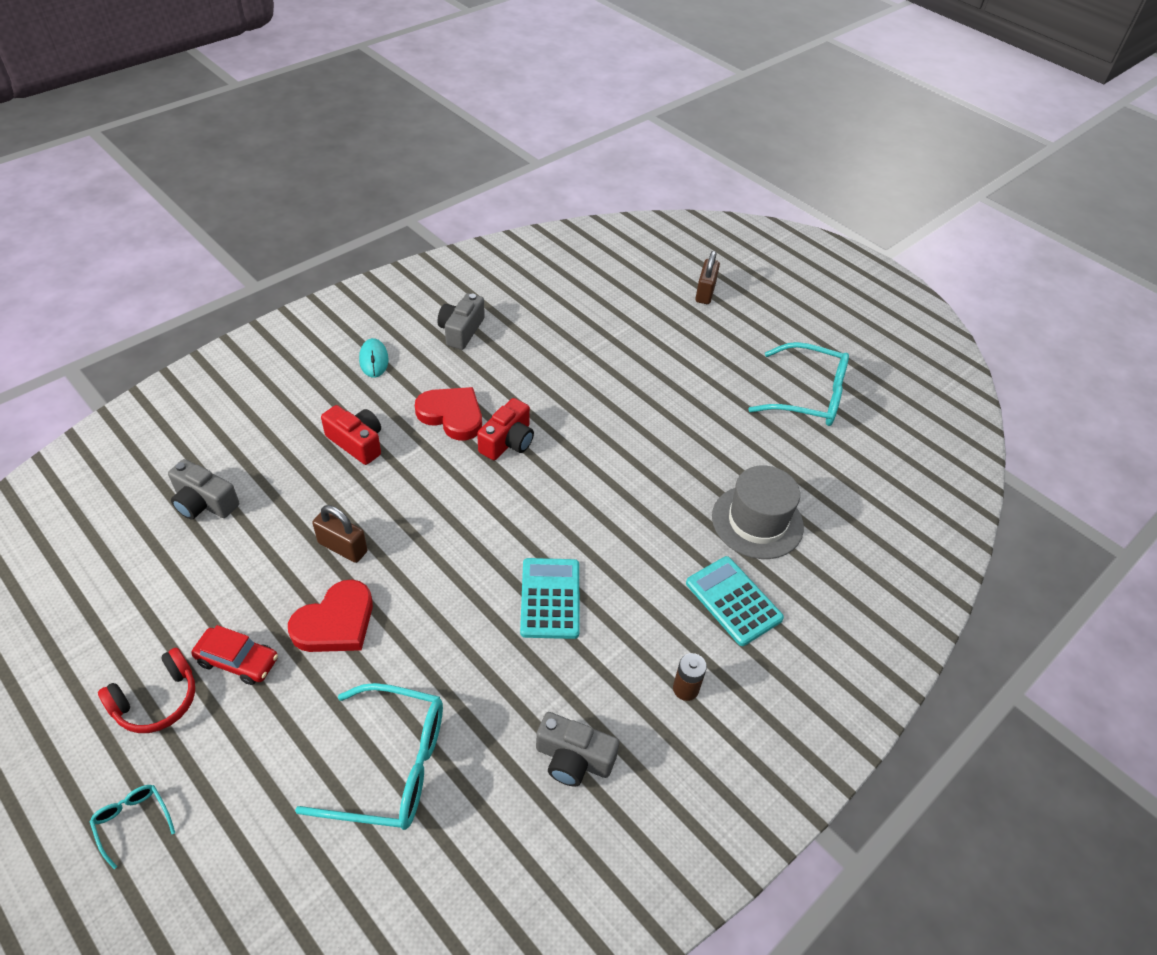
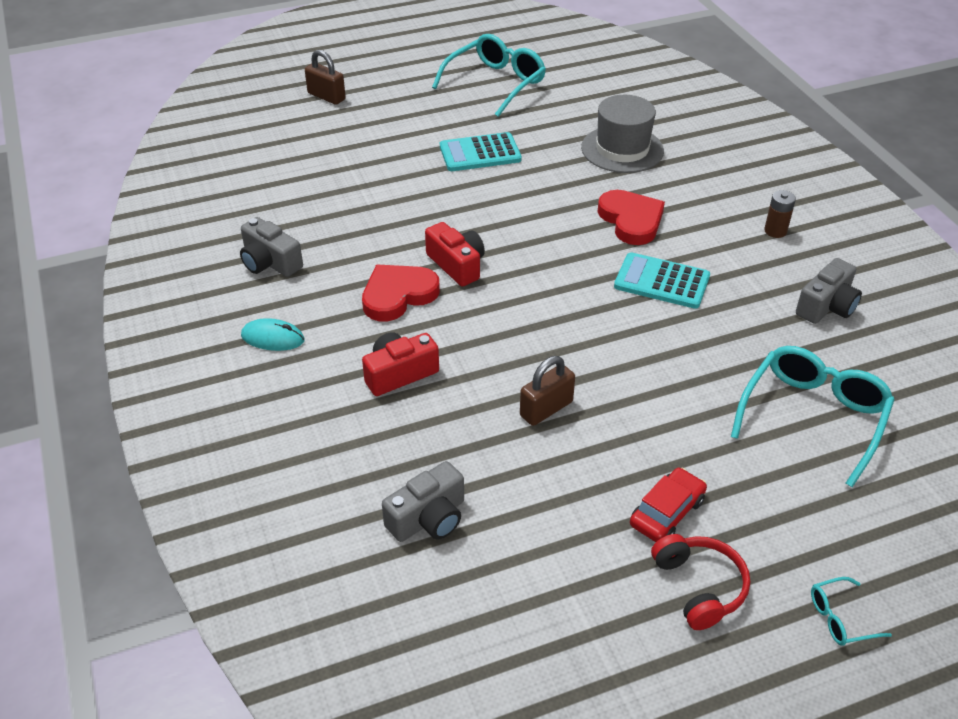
camera: 65 degrees left, 5 degrees down
(336, 622) = (642, 429): red heart -> red heart (631, 220)
(733, 601) = (698, 184): turquoise calculator -> turquoise calculator (480, 153)

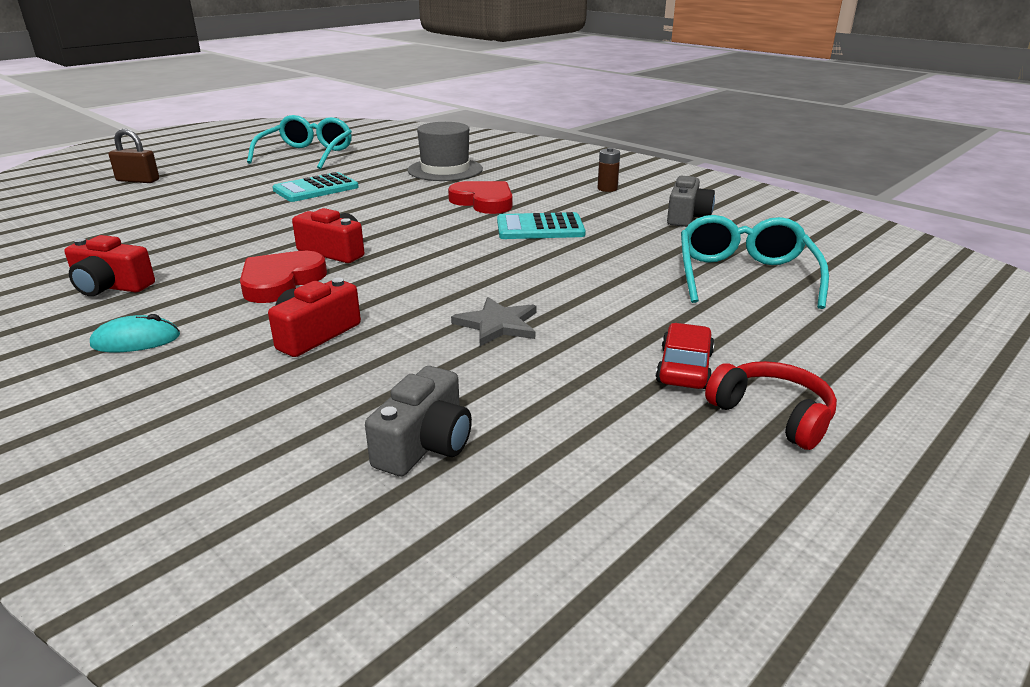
camera: 25 degrees left, 15 degrees down
(270, 262) = (111, 286): grey camera -> red camera
(546, 409) = (498, 324): brown padlock -> grey star
(841, 618) = (921, 399): turquoise glasses -> none

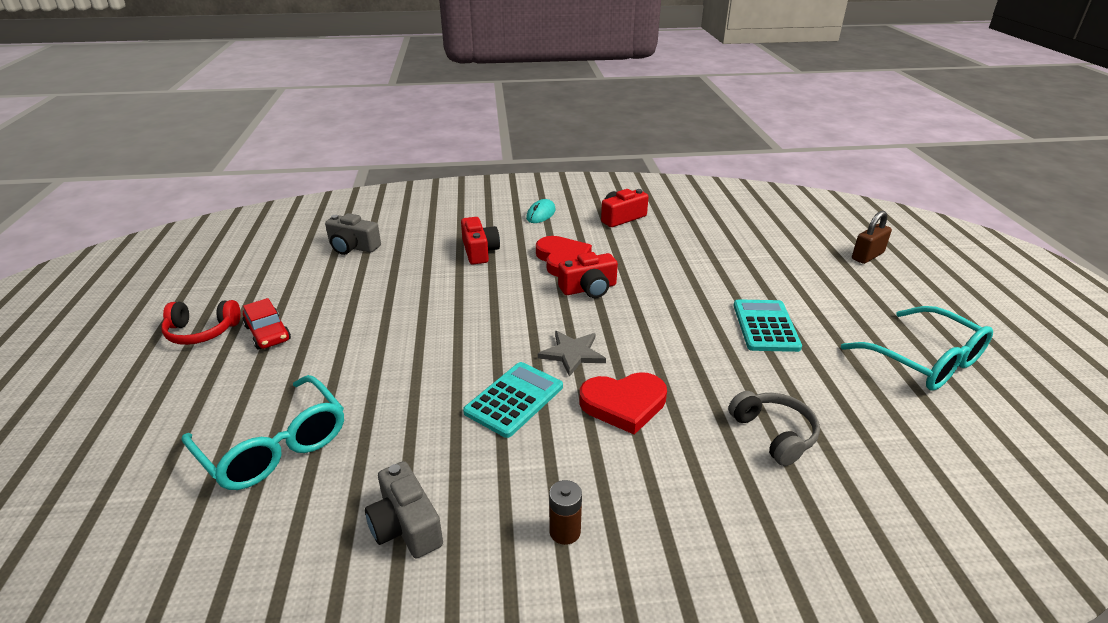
camera: 130 degrees right, 5 degrees up
(425, 444) = (353, 247): grey camera -> grey camera turned 45 degrees counterclockwise
(445, 170) = (774, 434): grey hat -> grey headphones
(498, 324) = (403, 302): grey star -> grey star (572, 354)

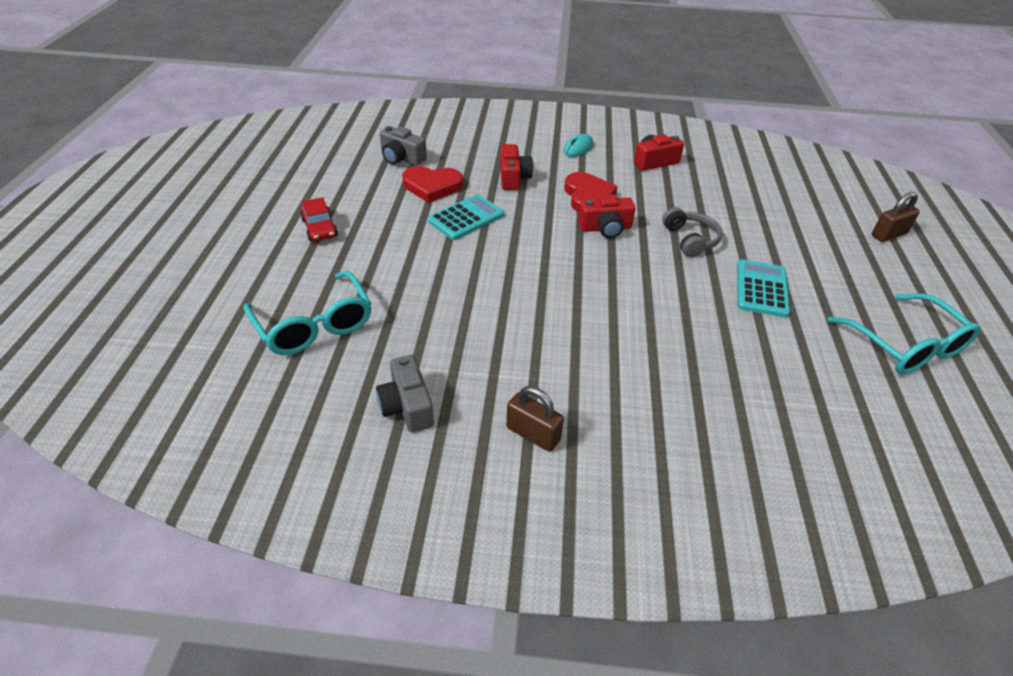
camera: 10 degrees right, 10 degrees up
(202, 331) = (267, 218): red headphones -> none
(514, 399) = (515, 319): turquoise calculator -> turquoise calculator (466, 218)
(565, 531) = (533, 434): brown battery -> brown padlock
(572, 354) = (575, 286): grey star -> none
(624, 404) = (609, 338): red heart -> red heart (432, 186)
(774, 434) = (736, 387): grey headphones -> grey headphones (690, 240)

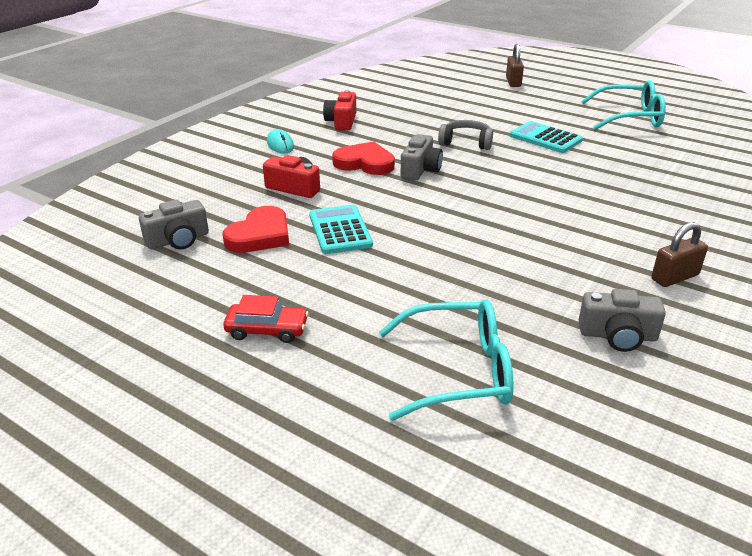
camera: 60 degrees left, 10 degrees down
(605, 228) = (420, 169): red camera -> grey camera

